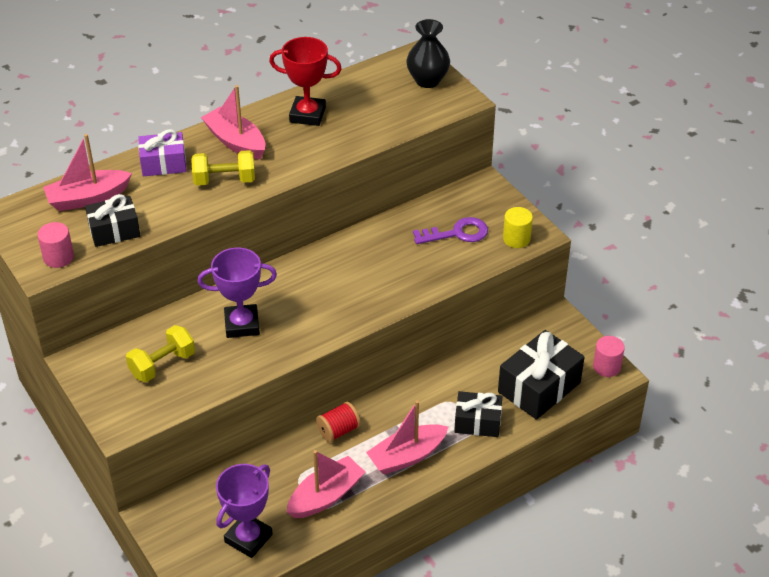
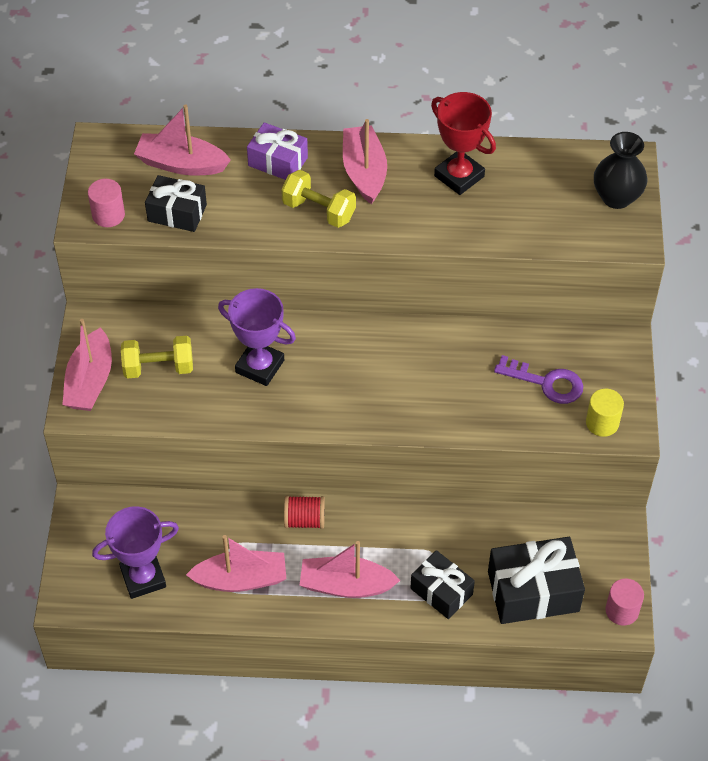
camera: 35 degrees right, 10 degrees up
(114, 402) = (90, 381): none -> pink boat

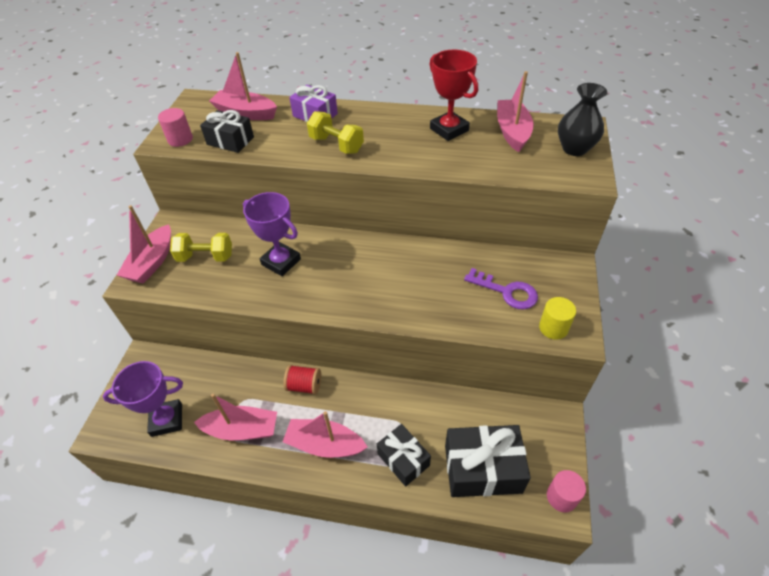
camera: 10 degrees right, 5 degrees down
(364, 172) = (377, 124): pink boat -> pink boat (512, 132)

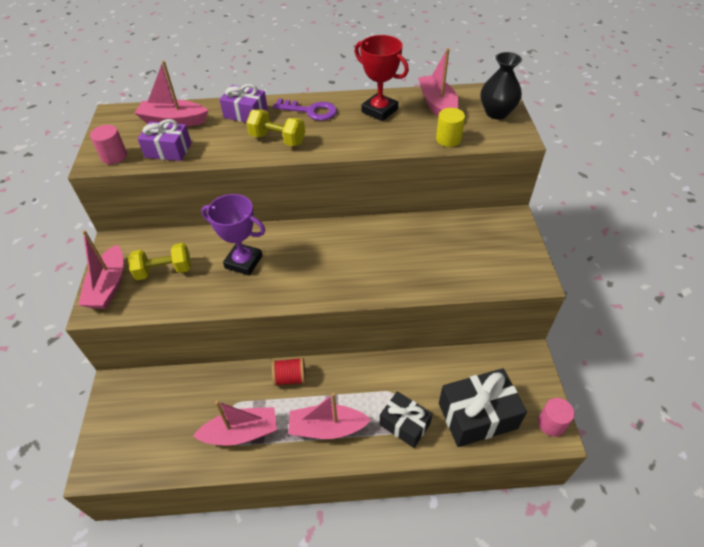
camera: 15 degrees left, 0 degrees up
(167, 420) = (160, 441): purple trophy -> none
(230, 141) = (168, 150): black gift -> purple gift
(506, 291) = (464, 251): purple key -> purple key (310, 111)
(553, 328) = (514, 275): yellow cylinder -> yellow cylinder (448, 139)

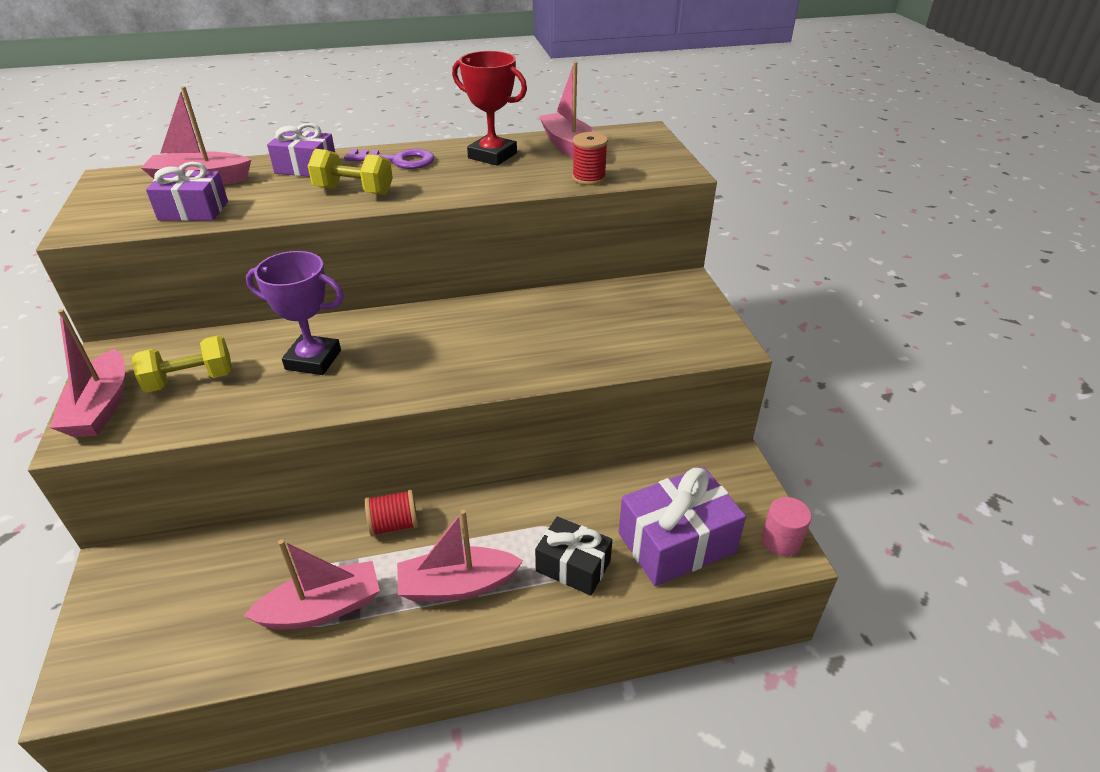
camera: 10 degrees left, 10 degrees down
(114, 156) = (110, 222): pink cylinder -> none
(448, 139) = (588, 178): yellow cylinder -> red spool
(477, 415) = (676, 542): black gift -> purple gift
(496, 113) = (647, 150): black vase -> none

